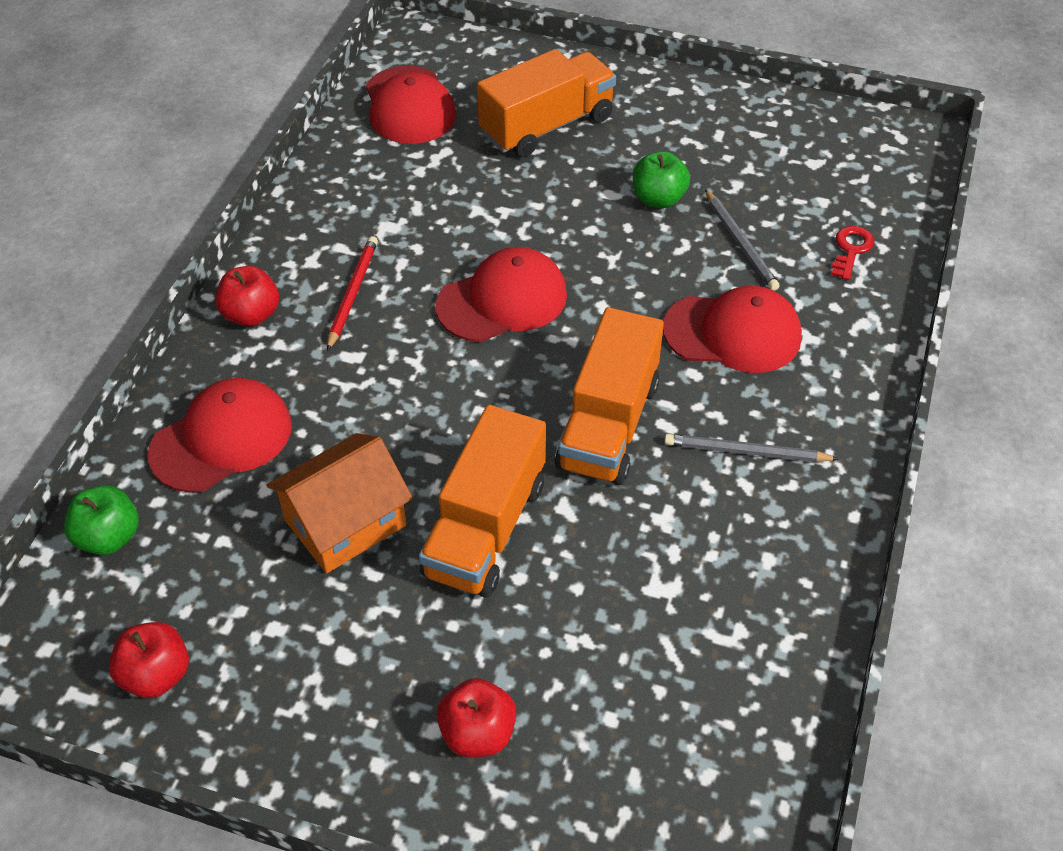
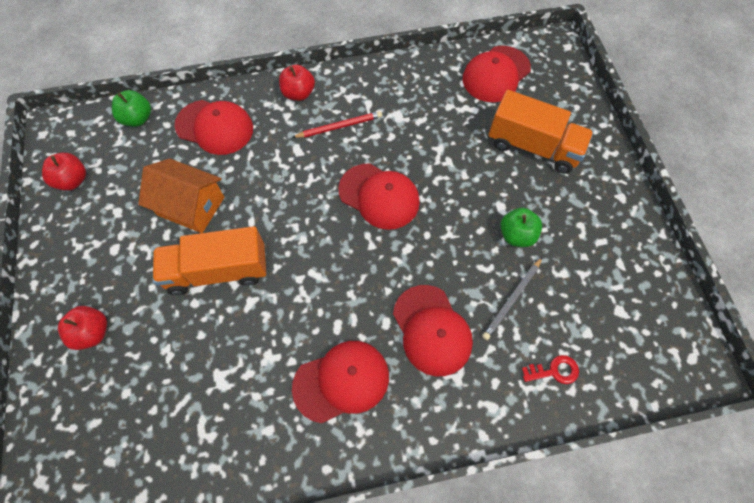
camera: 60 degrees right, 15 degrees up
(608, 425) = (320, 295): orange truck -> none
(746, 452) = (341, 381): grey pencil -> red cap

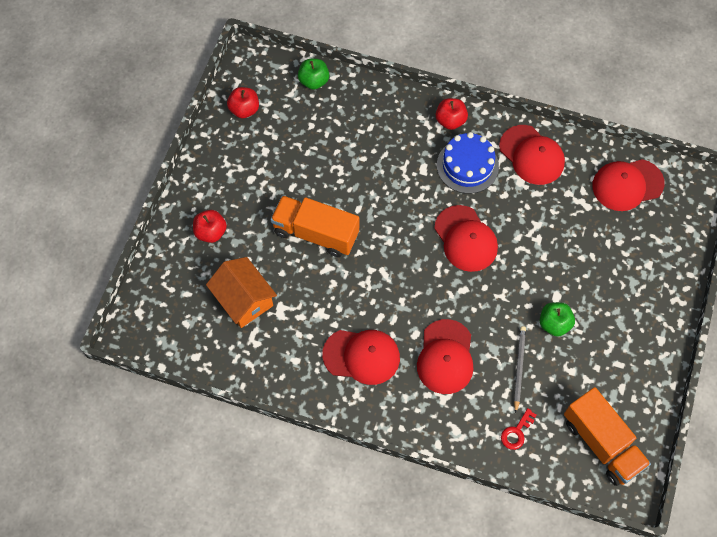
camera: 30 degrees right, 0 degrees up
(191, 206) = (320, 174): orange house -> orange house (244, 299)
(215, 127) = (369, 118): red cap -> red cap (532, 155)
(339, 126) = (467, 166): red pencil -> blue cake
(512, 299) = (519, 368): grey pencil -> grey pencil turned 120 degrees clockwise
(533, 146) = (616, 262): orange truck -> orange truck (602, 443)
(554, 371) = (516, 432): red key -> red key turned 105 degrees clockwise

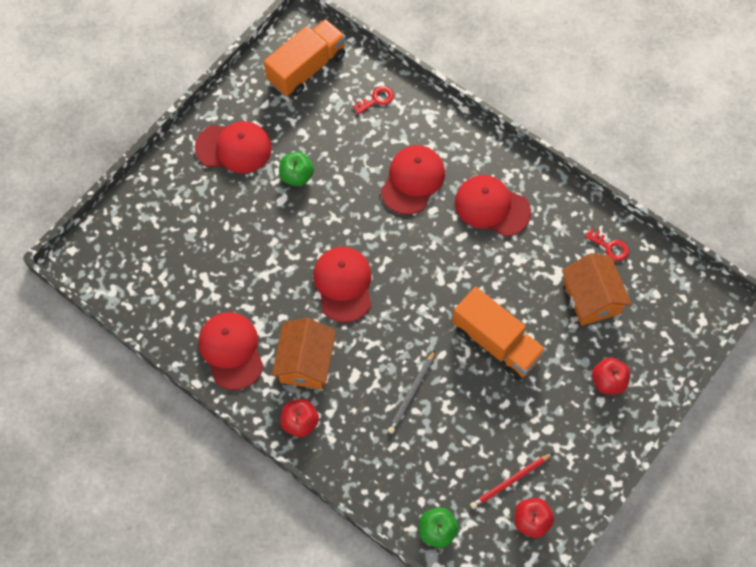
camera: 160 degrees left, 0 degrees up
(239, 354) = (610, 247): none -> red key
(269, 131) = (510, 481): none -> red pencil
(467, 166) = (305, 362): blue cake -> orange house
(519, 368) = (349, 149): grey pencil -> grey pencil (411, 393)
(602, 443) = (307, 68): orange truck -> orange truck turned 60 degrees clockwise
(627, 185) = (150, 284): red cap -> red cap (234, 148)

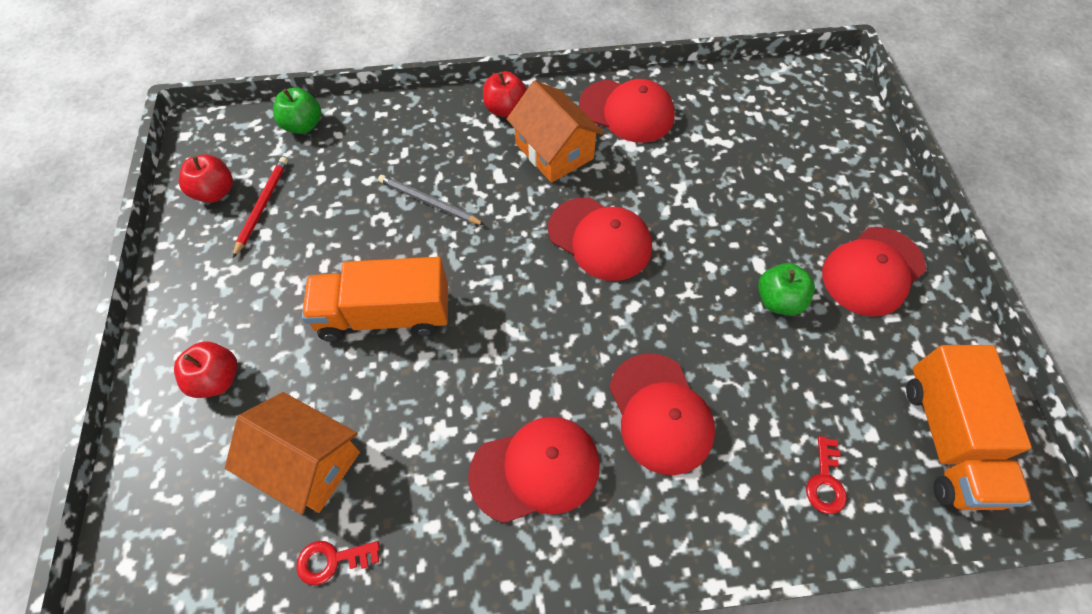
camera: 135 degrees right, 5 degrees down
(411, 393) = (429, 202): grey pencil -> grey pencil turned 45 degrees counterclockwise

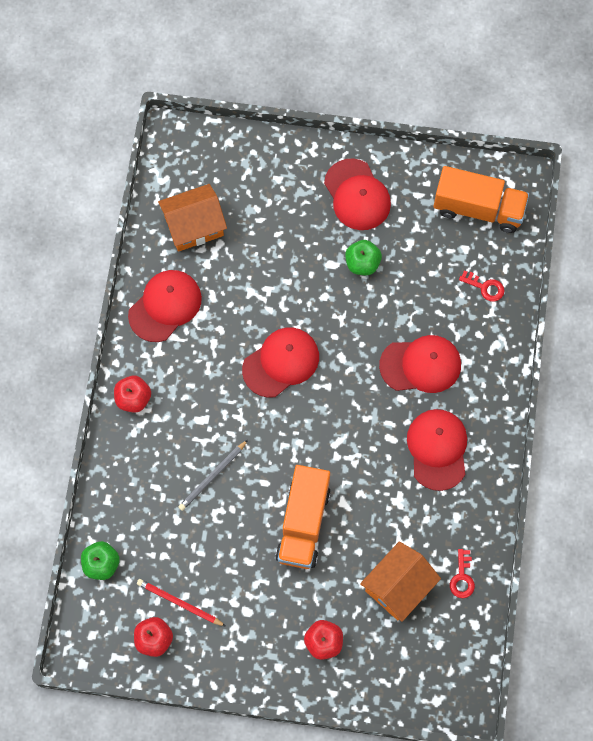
camera: 75 degrees left, 10 degrees up
(554, 151) = (190, 372): orange house -> orange house (194, 226)

